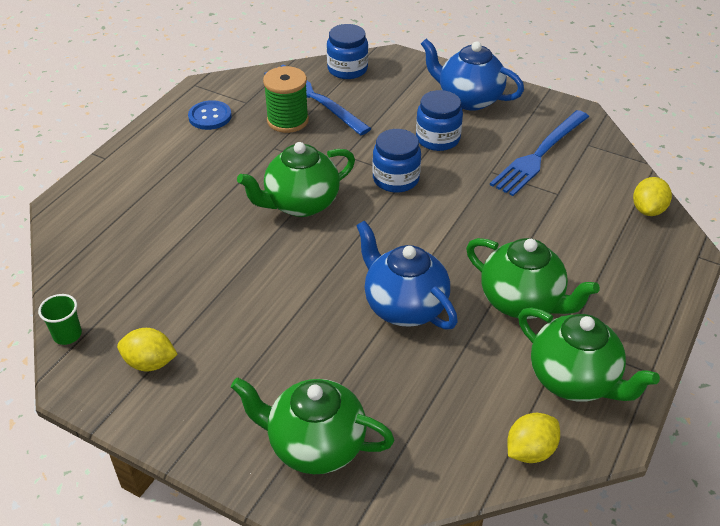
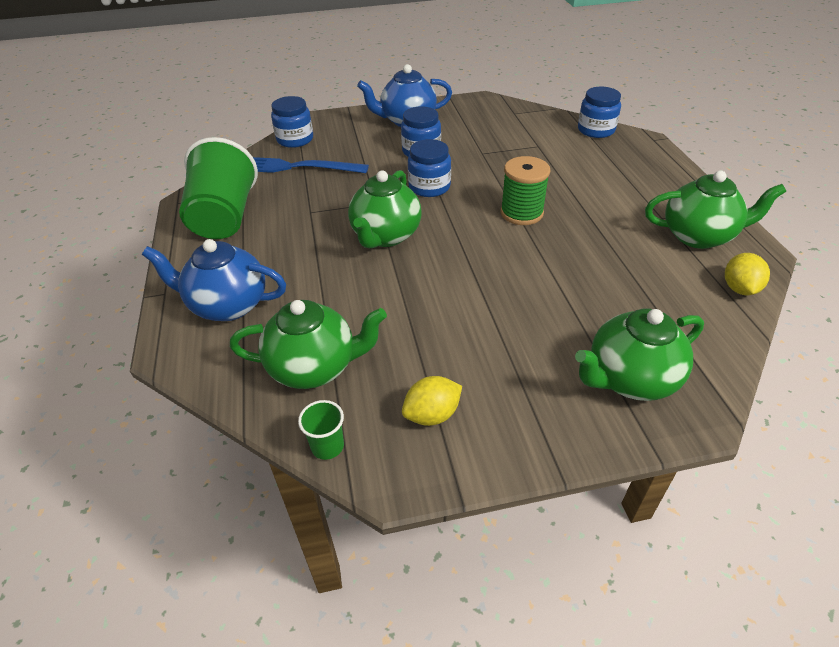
camera: 40 degrees left, 0 degrees up
(210, 116) = (224, 217): blue button -> green cup
(287, 120) = (295, 190): green spool -> green spool (521, 213)
(404, 306) = (549, 256): blue teapot -> blue teapot (227, 305)
(522, 302) = (609, 212): green teapot -> green teapot (314, 367)
(539, 154) = (496, 130): blue fork -> none
(648, 210) = (596, 130): yellow lemon -> blue jar

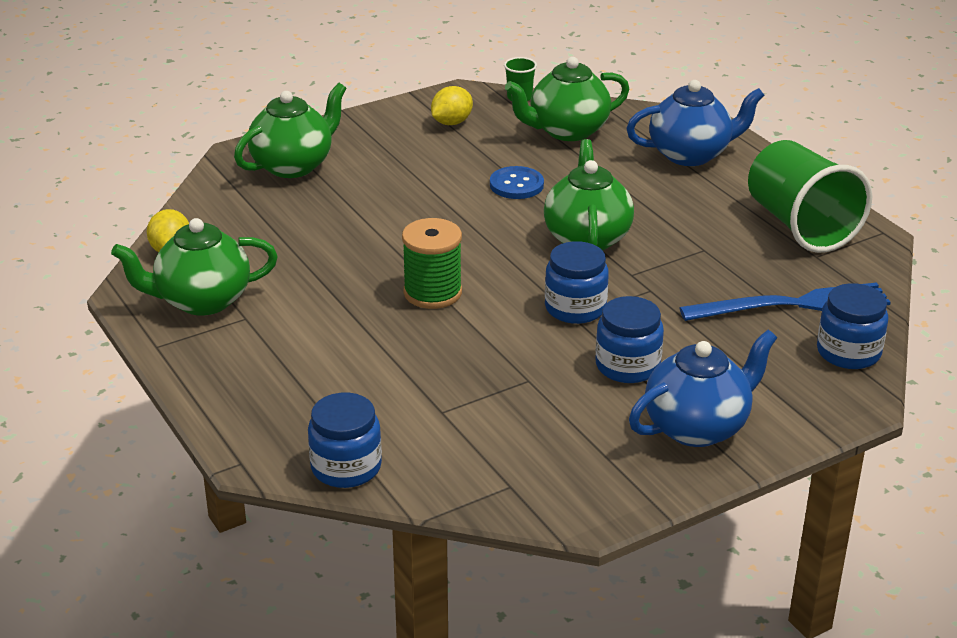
camera: 160 degrees right, 10 degrees down
(409, 301) = (516, 185): none -> blue button

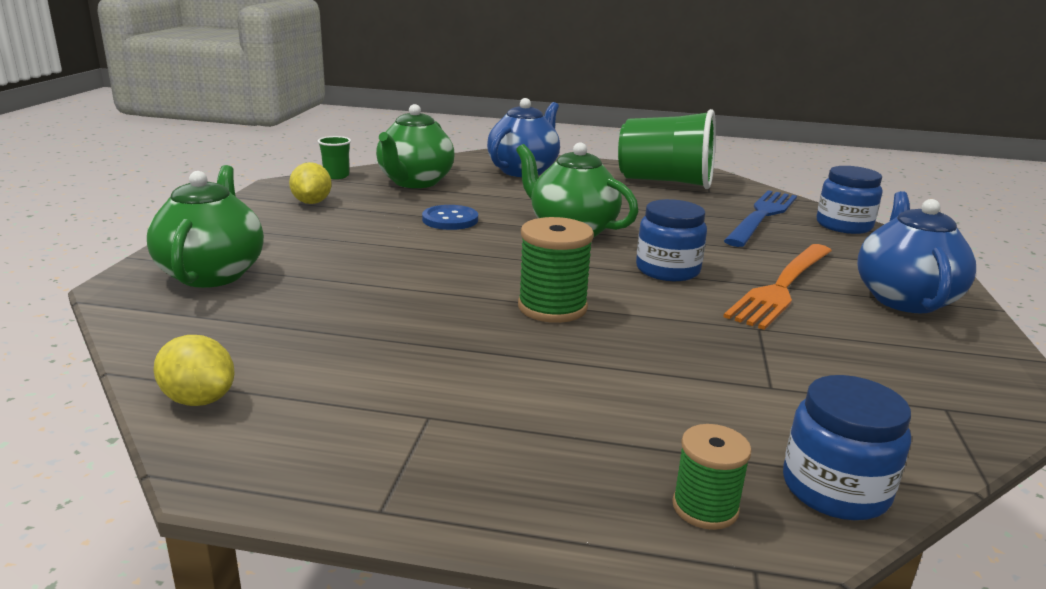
camera: 50 degrees left, 10 degrees down
(201, 301) = (342, 428): green teapot -> none
(273, 432) = (705, 507): none -> green spool
(627, 366) = (782, 286): blue jar -> orange fork

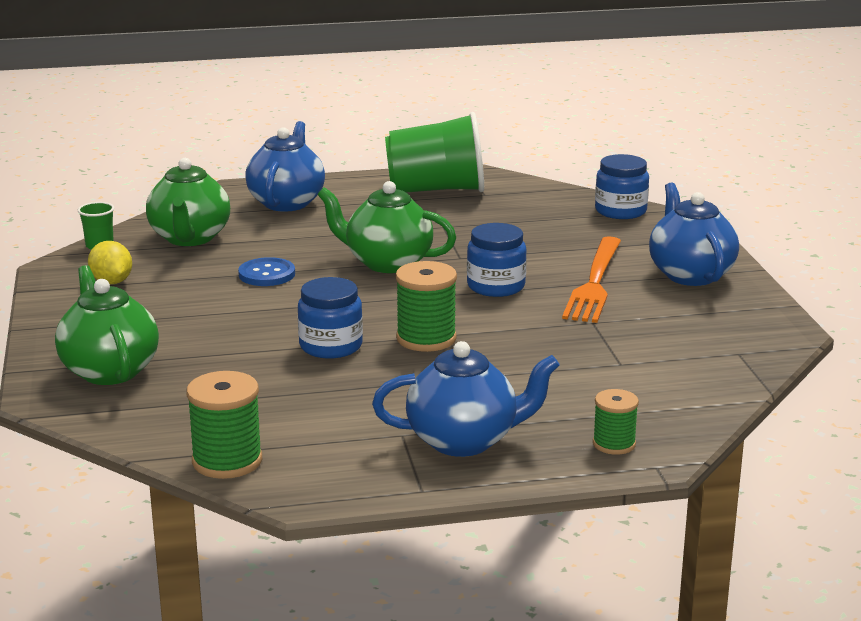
camera: 20 degrees left, 0 degrees up
(199, 399) = (227, 461): yellow lemon -> green spool
(498, 446) = (464, 441): none -> blue teapot
(762, 216) = (546, 214): blue fork -> none
(835, 489) = (685, 417): blue jar -> blue jar (331, 346)

